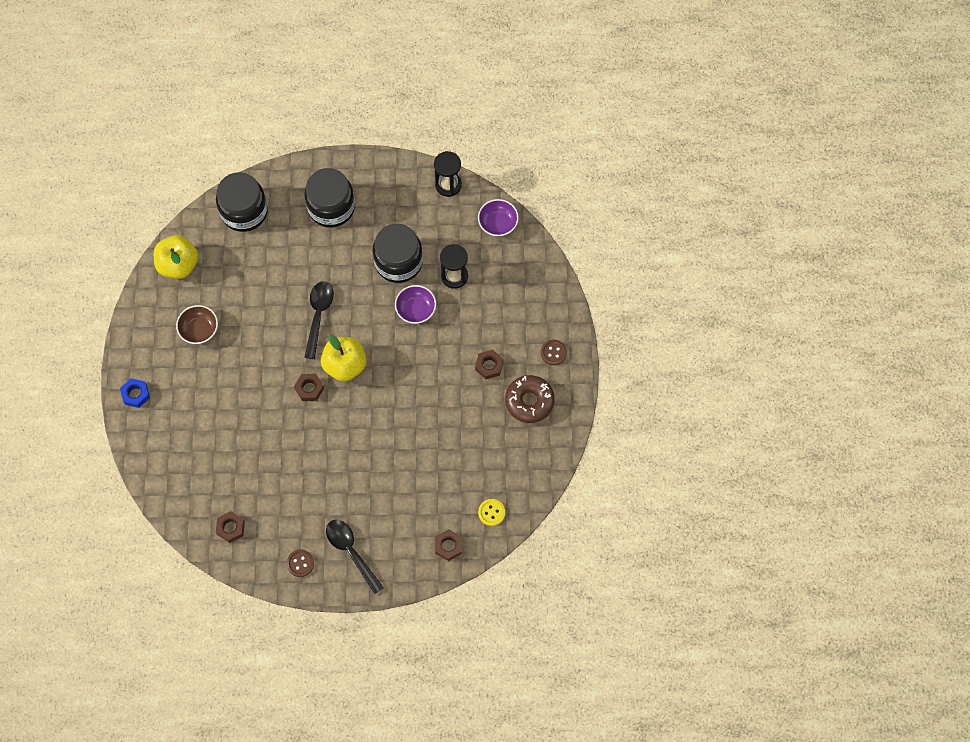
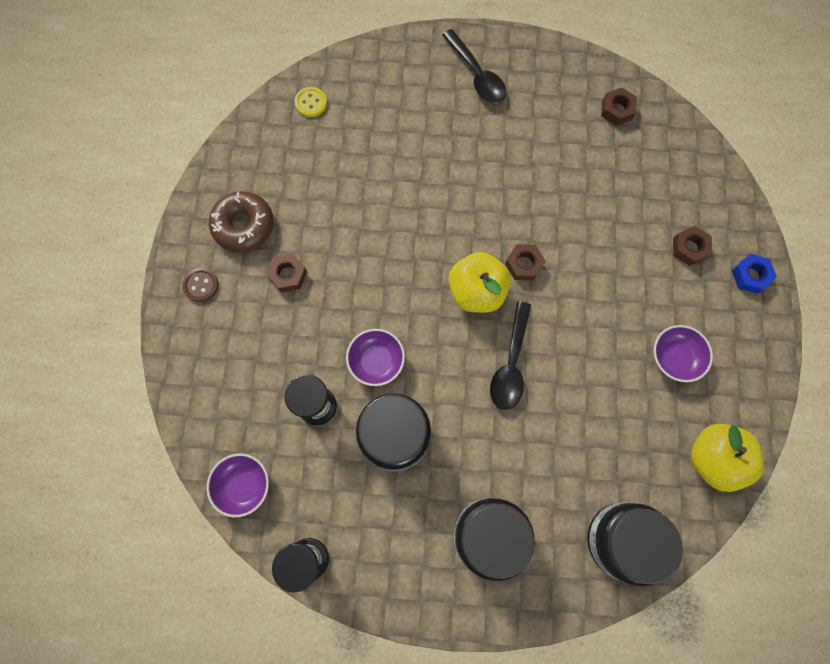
camera: 175 degrees left, 5 degrees up
(199, 329) = (674, 357): brown bowl -> purple bowl
(300, 563) = (535, 68): brown button -> none
(448, 546) = (365, 72): brown nut -> brown nut (689, 248)

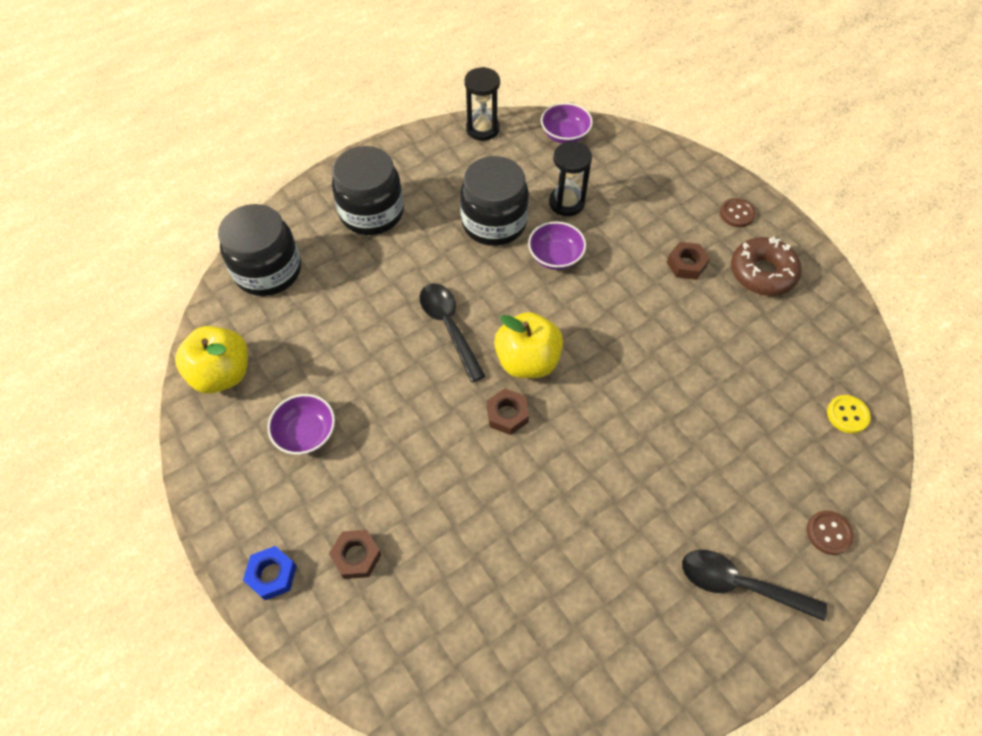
camera: 140 degrees right, 15 degrees down
(400, 60) = (828, 533): none -> brown button
(616, 110) = (554, 673): brown nut -> none

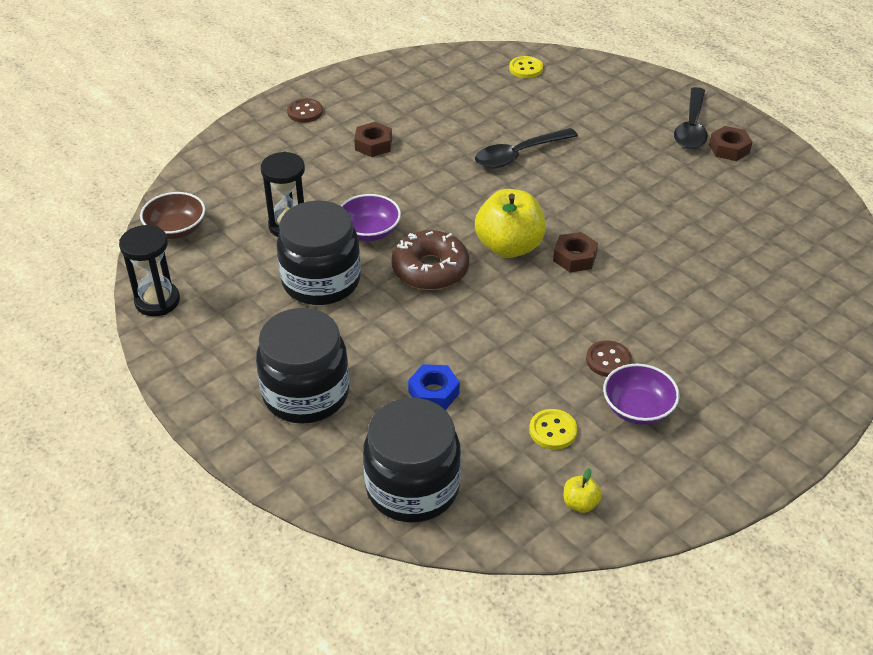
camera: 95 degrees left, 15 degrees down
(222, 374) = (580, 503): yellow apple -> yellow apple, size x0.44
(272, 575) = (800, 410): blue nut -> blue nut (434, 392)
(298, 366) = (553, 430): none -> yellow button
(356, 556) = (756, 349): brown nut -> brown nut (729, 149)
(449, 327) = (476, 307): black spoon -> black spoon (518, 155)
(565, 135) = (176, 229): purple bowl -> brown bowl
(762, 273) = (380, 101): brown donut -> brown donut (430, 269)
(828, 533) = (633, 85): brown button -> brown button (608, 360)

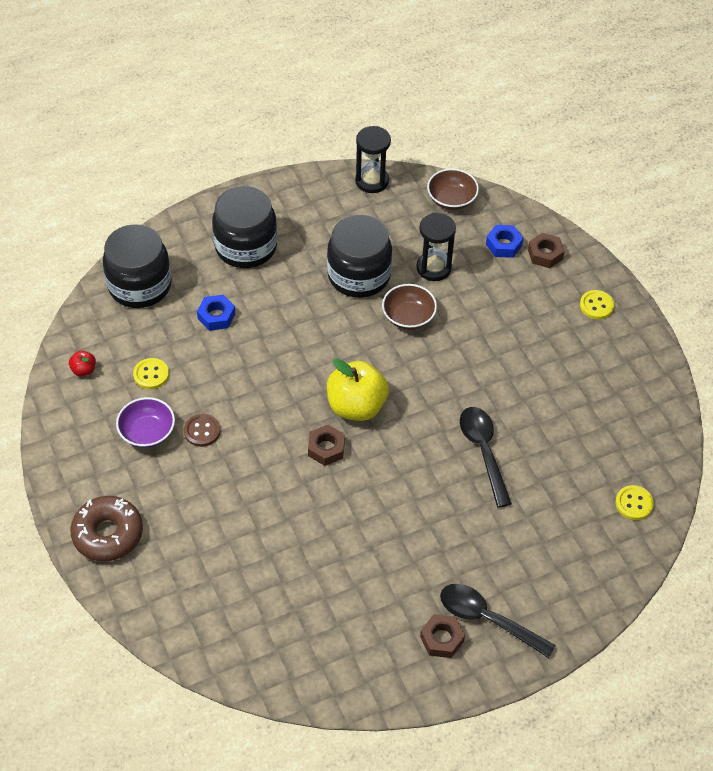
camera: 105 degrees right, 10 degrees up
(238, 181) = (503, 245): none -> blue nut
(305, 112) = (596, 305): brown button -> yellow button
(369, 231) = (408, 317): purple bowl -> brown bowl
(373, 144) = (531, 345): brown nut -> brown nut (545, 254)
(430, 269) = (347, 346): brown donut -> brown donut (108, 534)
(580, 503) = (84, 370): yellow apple -> red apple

